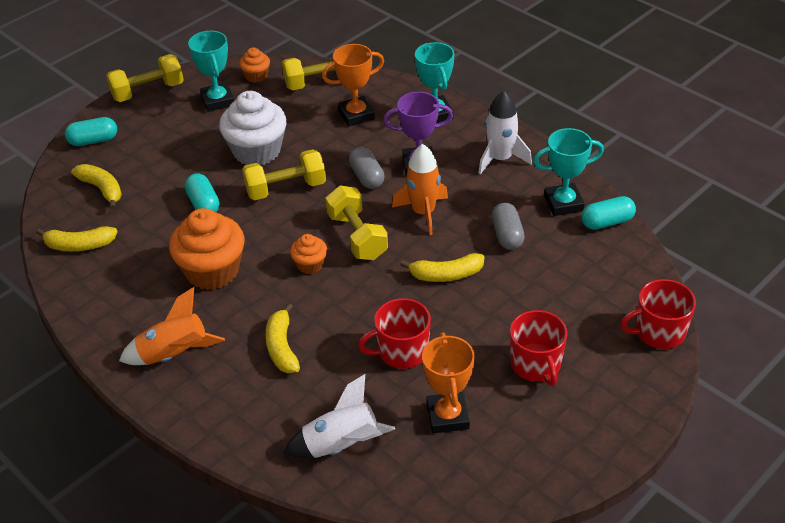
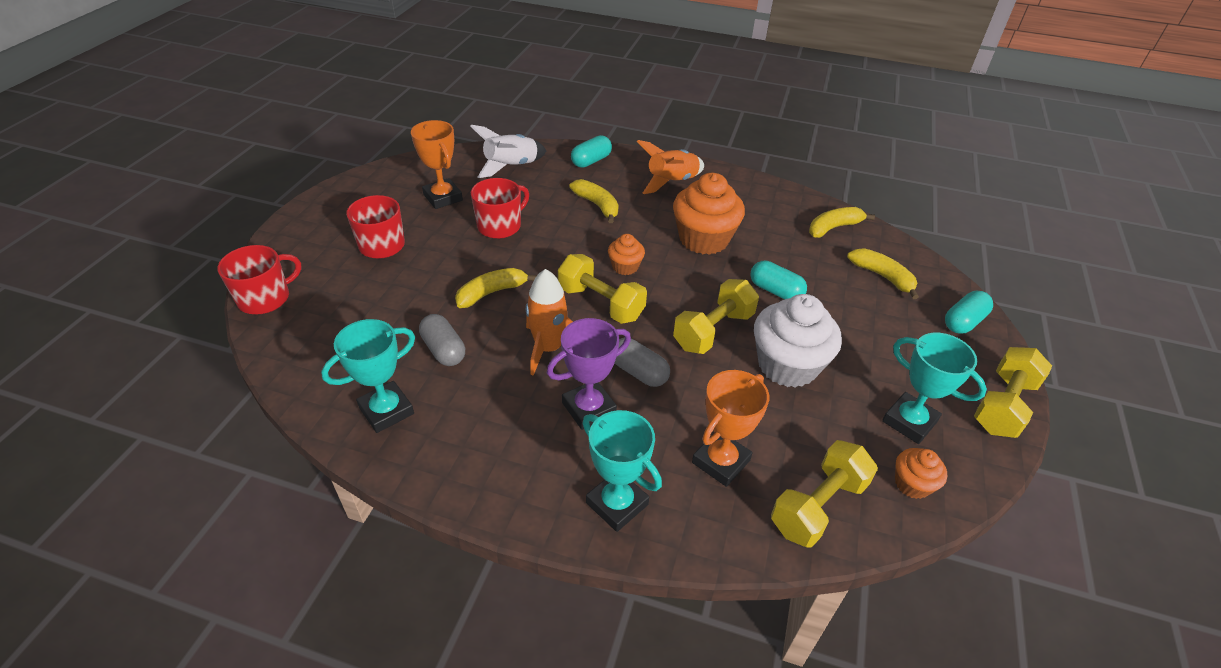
camera: 150 degrees right, 0 degrees up
(102, 189) = (882, 276): yellow banana -> yellow banana turned 150 degrees counterclockwise
(500, 159) = (489, 453): white rocket -> none
(607, 222) = (327, 401): turquoise capsule -> turquoise capsule (591, 161)

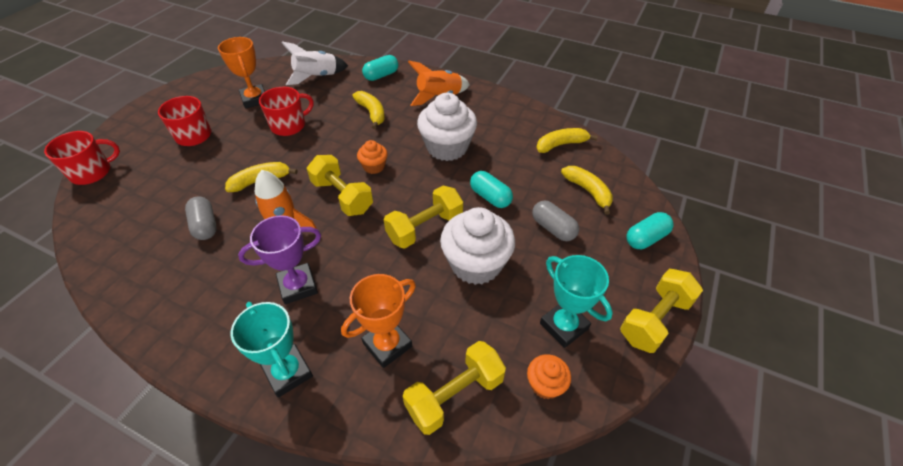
camera: 10 degrees right, 5 degrees up
(386, 410) = (142, 272): turquoise trophy -> none
(639, 372) = (350, 258): grey capsule -> grey capsule (553, 228)
(704, 239) = (447, 147): orange cupcake -> white cupcake

